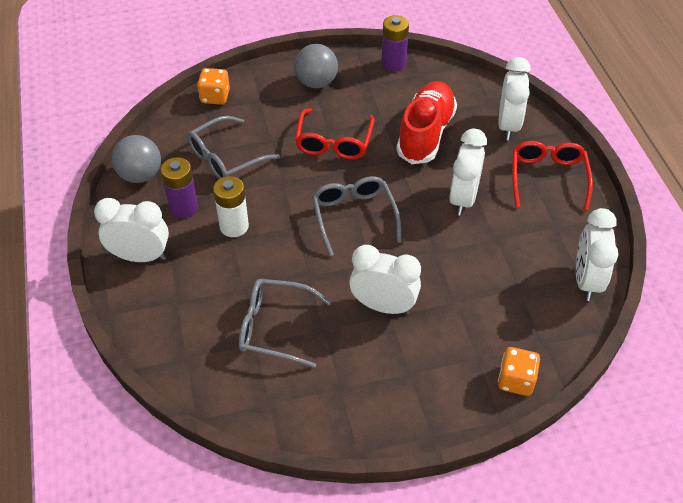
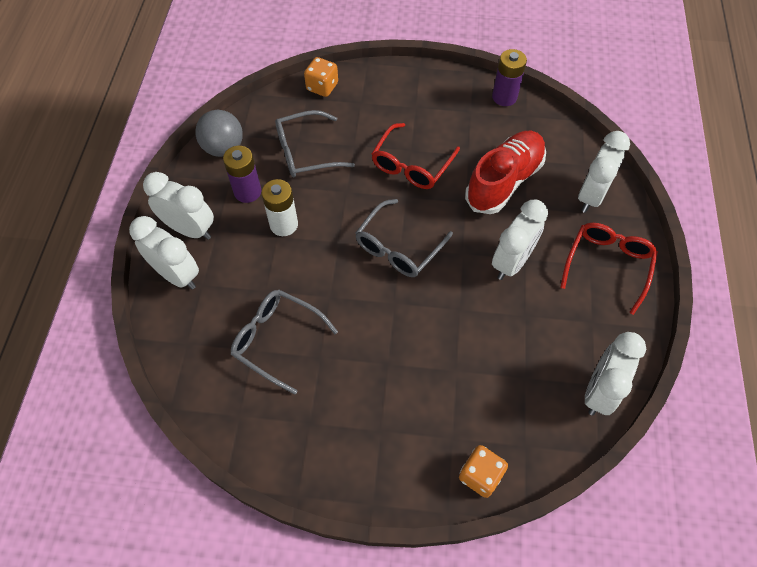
camera: 20 degrees right, 10 degrees up
(316, 82) = (421, 97): grey ball -> none
(354, 216) = (398, 248): grey glasses -> grey glasses turned 150 degrees counterclockwise
(383, 306) = (386, 351): white clock -> white clock (177, 275)

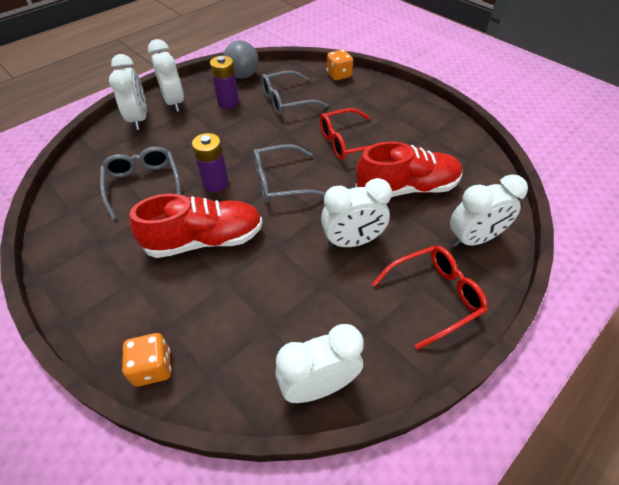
camera: 40 degrees right, 10 degrees down
(284, 224) = (226, 129): white battery -> none
(305, 152) = (286, 101): grey glasses -> grey glasses turned 45 degrees counterclockwise
(398, 349) = (205, 240): none -> red shoe
(504, 97) = (466, 140): purple battery -> purple battery (215, 183)

